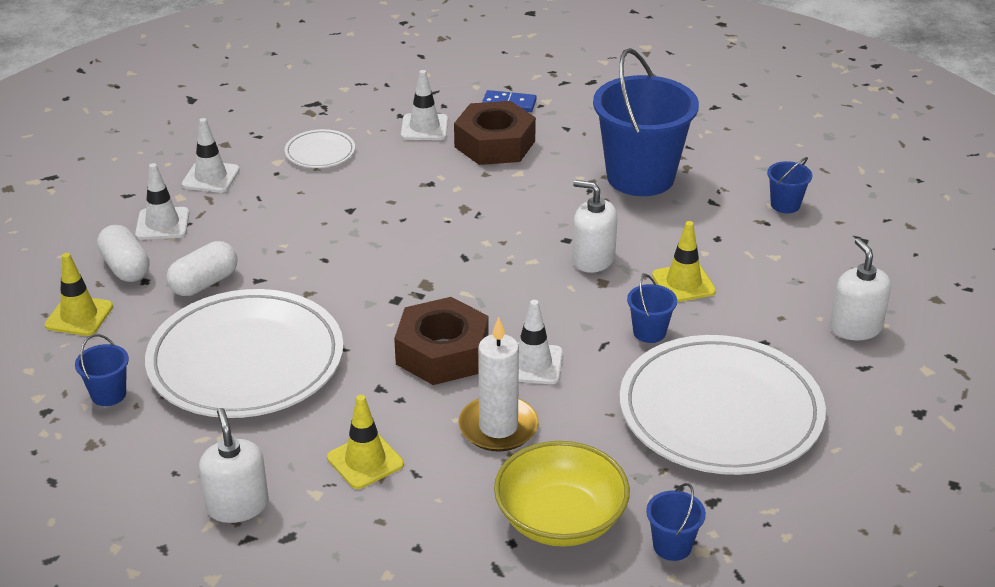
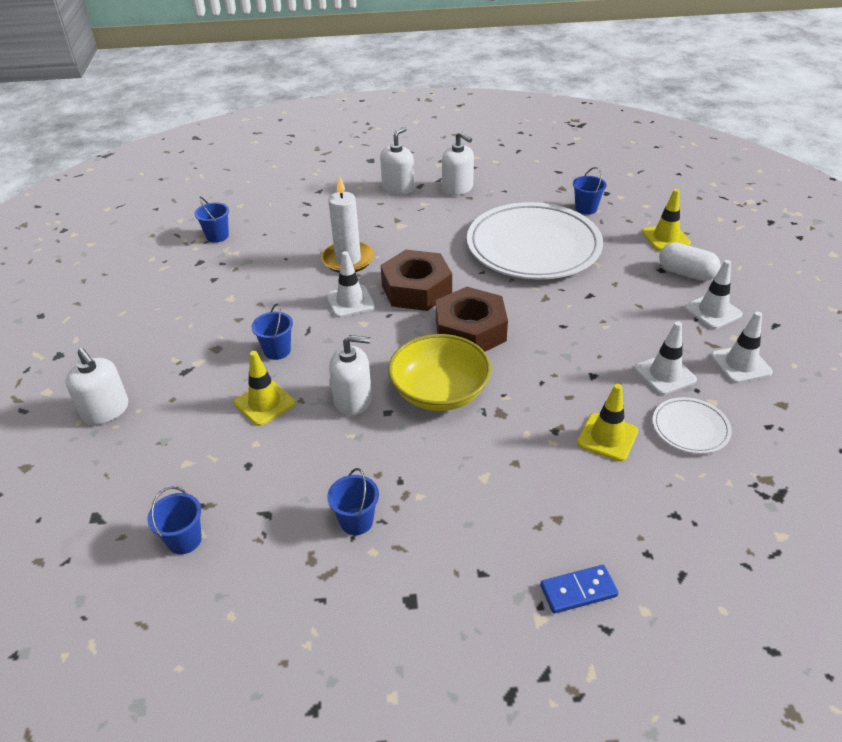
camera: 155 degrees right, 5 degrees up
(204, 283) = (621, 281): white capsule -> none
(327, 544) = (398, 188): none -> white soap dispenser
(365, 461) = (411, 223): yellow traffic cone -> yellow traffic cone (607, 437)
(424, 127) = (632, 505): white traffic cone -> white traffic cone (665, 374)
(495, 144) = (539, 510): brown nut -> brown nut (470, 330)
(560, 519) = (285, 230): yellow bowl -> yellow bowl (439, 392)
(640, 177) = (356, 521): blue bucket -> blue bucket, size x0.42
(720, 412) = (206, 311): white plate -> none

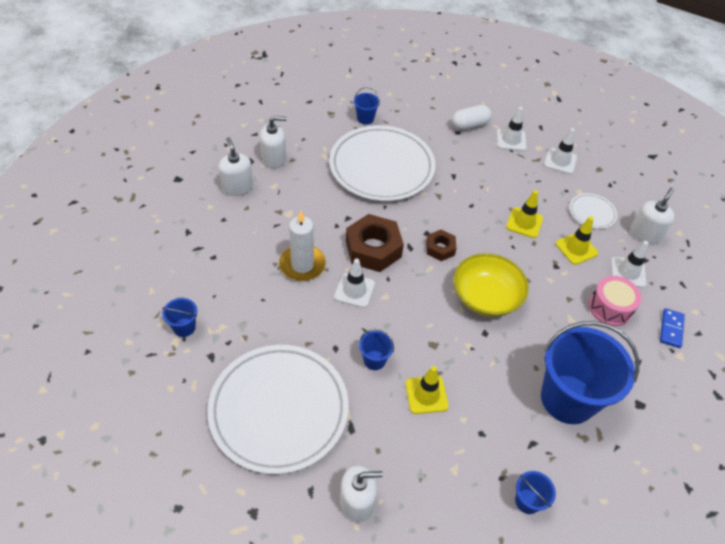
camera: 60 degrees left, 10 degrees up
(173, 321) = (279, 410): none -> white plate
(353, 400) = (460, 344): white soap dispenser -> white soap dispenser (645, 234)
(356, 521) = (567, 399): blue bucket -> blue bucket, size x2.38
(470, 330) = (440, 248): brown nut -> brown nut, size x0.55
(544, 508) = (610, 308): none -> pink drum
(665, 238) = (429, 109): yellow traffic cone -> yellow traffic cone (524, 223)
(665, 374) = (545, 193): white traffic cone -> white traffic cone (628, 272)

